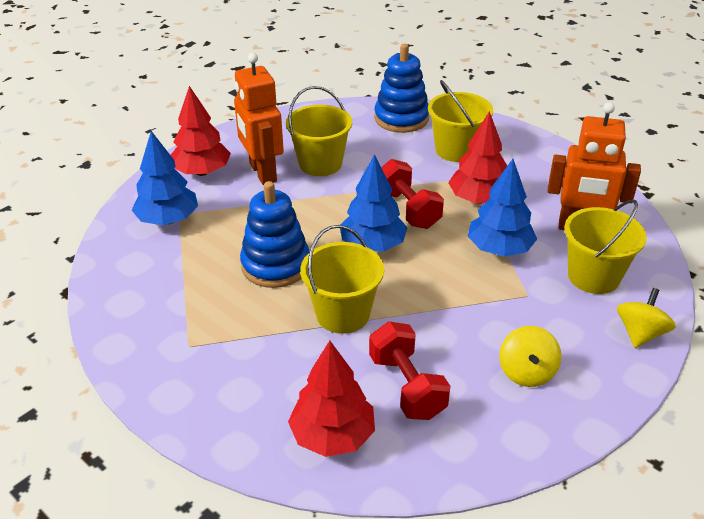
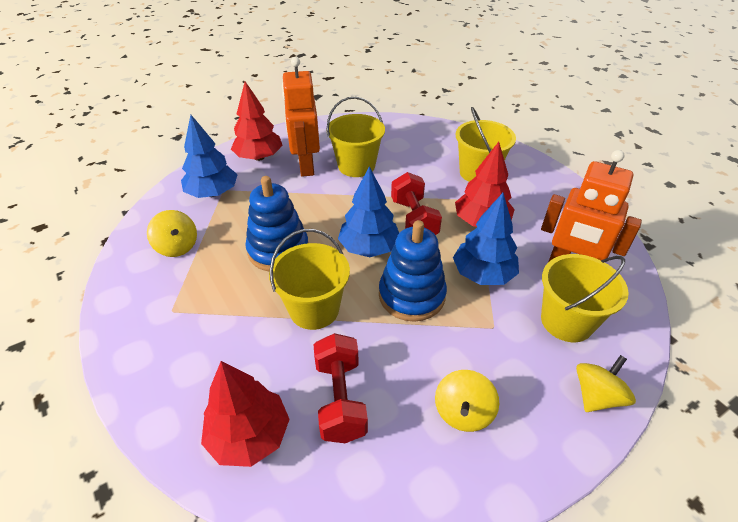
camera: 15 degrees right, 5 degrees up
(158, 282) = (177, 246): none -> yellow spinning top
(401, 118) = (441, 137): blue stacking toy -> blue stacking toy (411, 295)

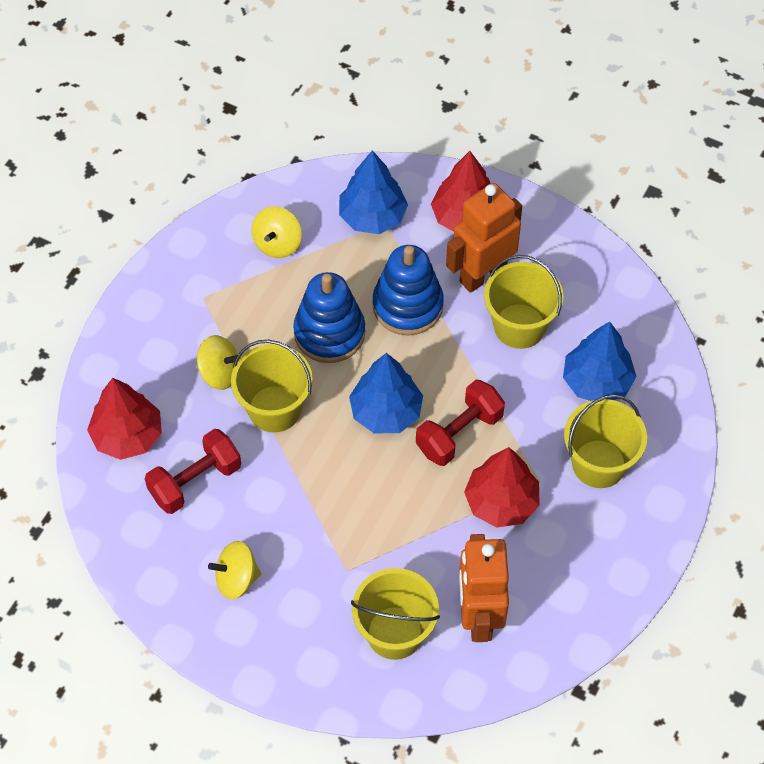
camera: 60 degrees right, 15 degrees up
(411, 295) = (343, 482): blue stacking toy -> blue stacking toy (407, 305)
(483, 274) = (414, 535): blue tree -> blue tree (596, 382)
(597, 396) = (316, 680): yellow spinning top -> yellow spinning top (219, 373)

